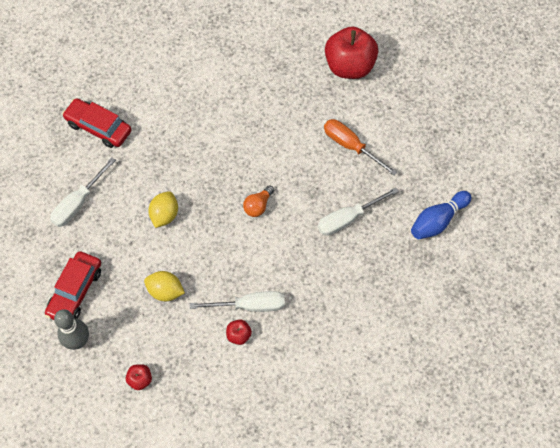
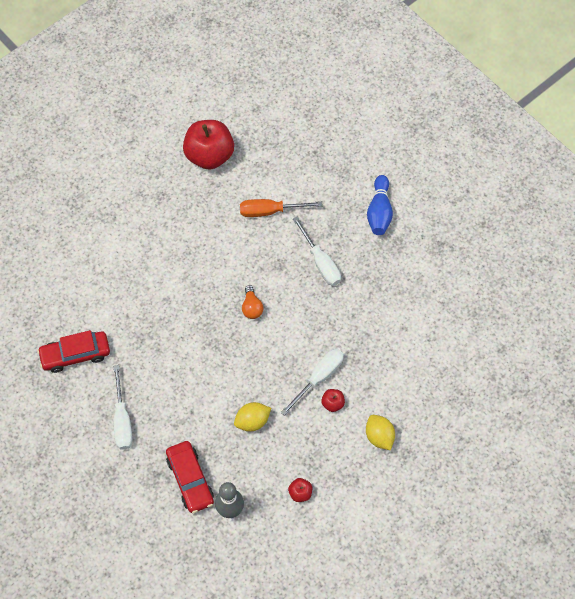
camera: 45 degrees left, 0 degrees up
(164, 215) = (194, 372): yellow lemon -> yellow lemon (379, 436)
(348, 219) = (320, 262): white screwdriver -> white screwdriver turned 45 degrees counterclockwise

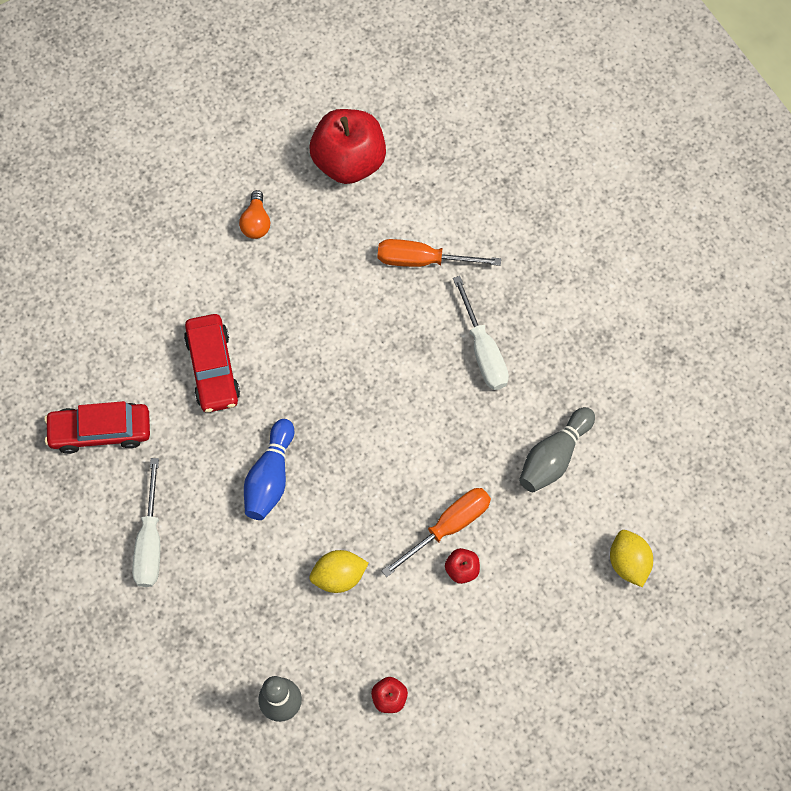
camera: 10 degrees right, 5 degrees up
(190, 480) = (232, 649): red car -> red car (213, 368)
(252, 307) = (369, 402): orange light bulb -> orange light bulb (256, 222)
(318, 378) = (448, 526): white screwdriver -> orange screwdriver
(379, 212) = (584, 287): blue bowling pin -> blue bowling pin (270, 477)
(379, 322) = (554, 456): none -> grey bowling pin
(379, 436) = (522, 632): yellow lemon -> yellow lemon (628, 562)

